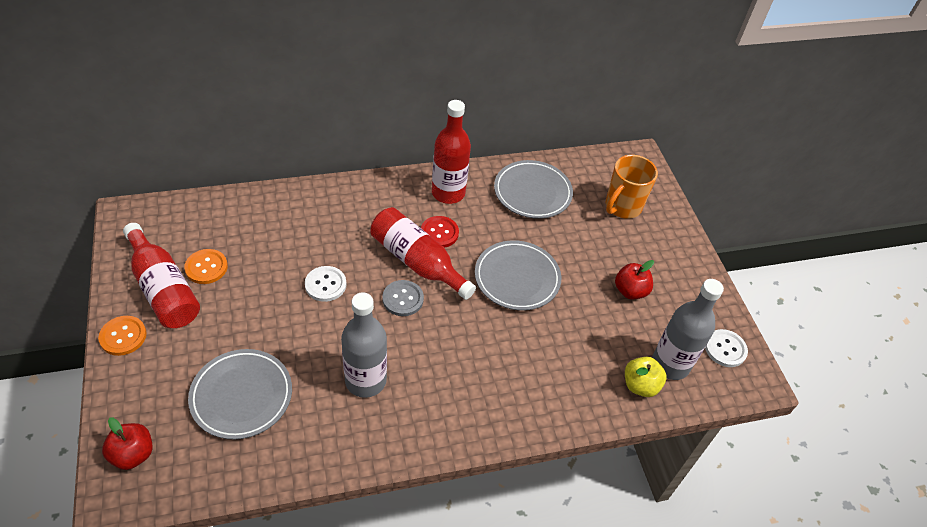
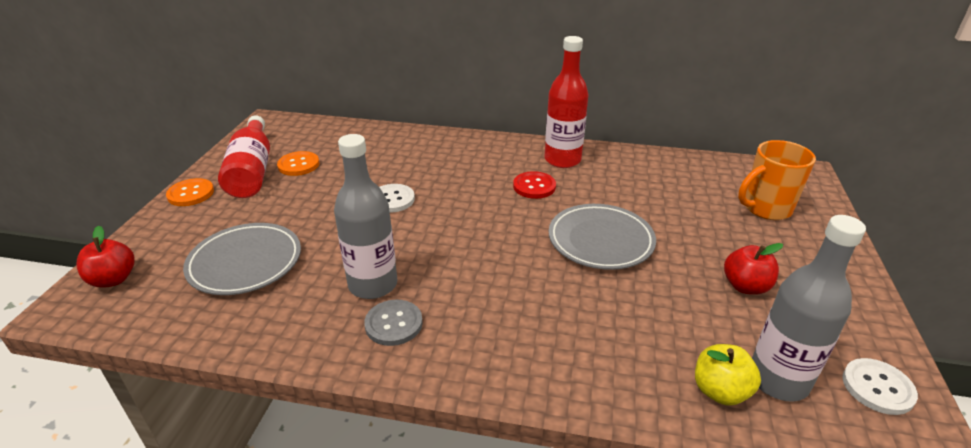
camera: 30 degrees right, 15 degrees down
(403, 299) = (461, 228): grey button -> grey button (393, 324)
(417, 262) = (496, 203): red bottle -> none
(532, 192) = (657, 176): grey plate -> none

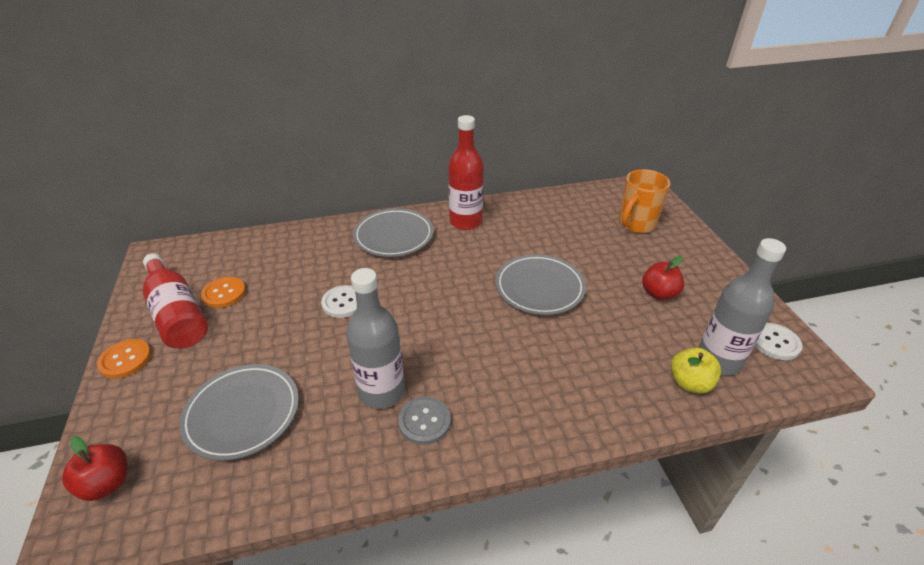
camera: 25 degrees left, 5 degrees up
(480, 156) = (394, 236): none -> grey plate
(534, 186) = (458, 253): red button -> none

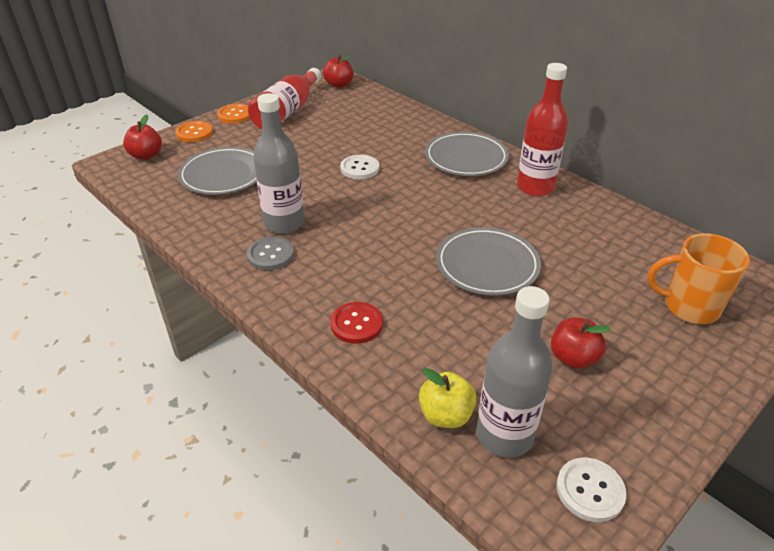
camera: 60 degrees right, 0 degrees up
(177, 257) = (339, 85): none -> red apple
(224, 293) = (321, 118): orange button -> orange button (194, 133)
(564, 394) = (356, 324): none -> red button

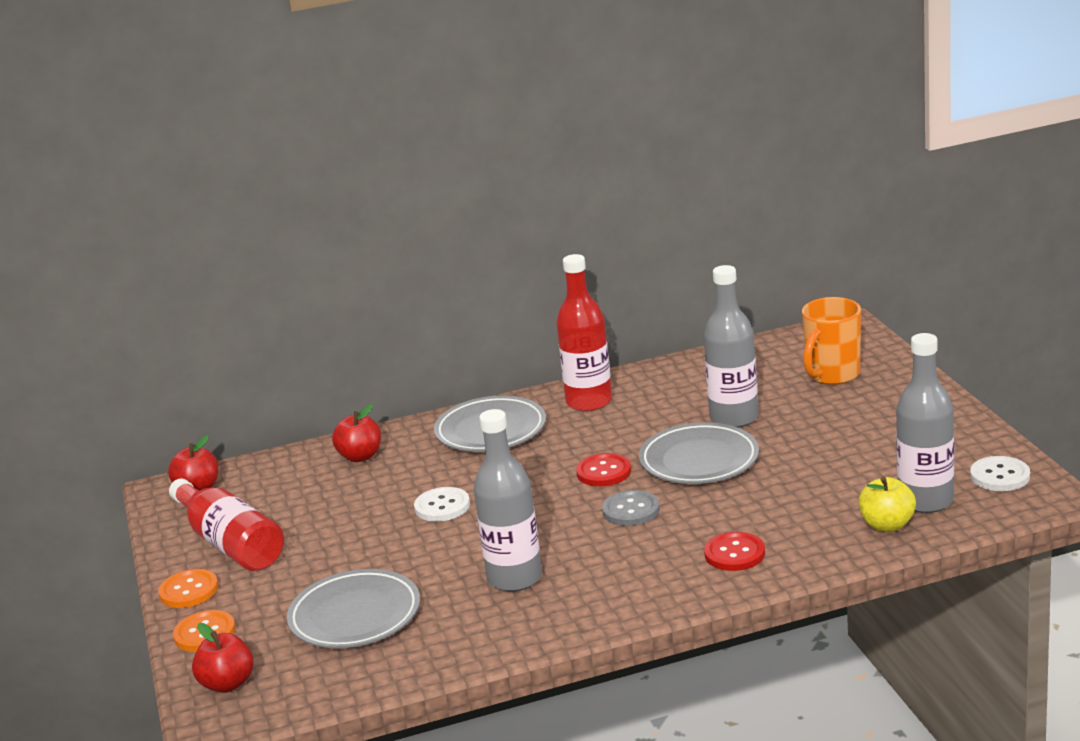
camera: 60 degrees left, 15 degrees down
(270, 255) = (571, 595): grey button -> grey button (631, 510)
(441, 222) = (603, 472): none -> red button
(566, 266) = (734, 418): none -> grey bottle
(573, 358) = (857, 446): red apple -> red apple (360, 456)

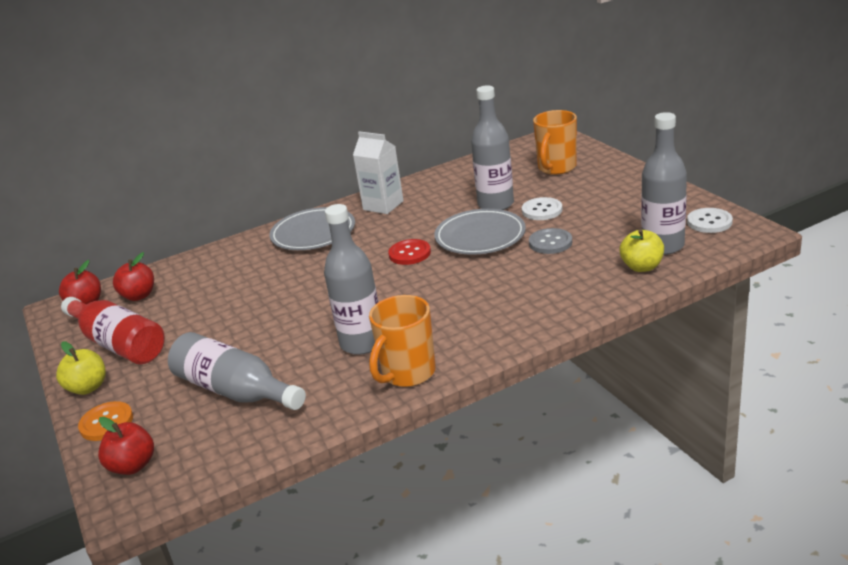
camera: 10 degrees left, 5 degrees up
(189, 591) = (88, 387): orange button -> yellow apple
(355, 616) = (235, 391): grey plate -> grey bottle
(360, 456) = (215, 264): red apple -> red apple (139, 296)
(442, 506) = (289, 294): white button -> white button (542, 210)
(558, 621) = (407, 373): none -> orange mug
(589, 402) = (383, 205): red bottle -> white carton
(631, 510) = (440, 279): grey button -> grey button (550, 242)
(734, 553) = (533, 302): red button -> none

